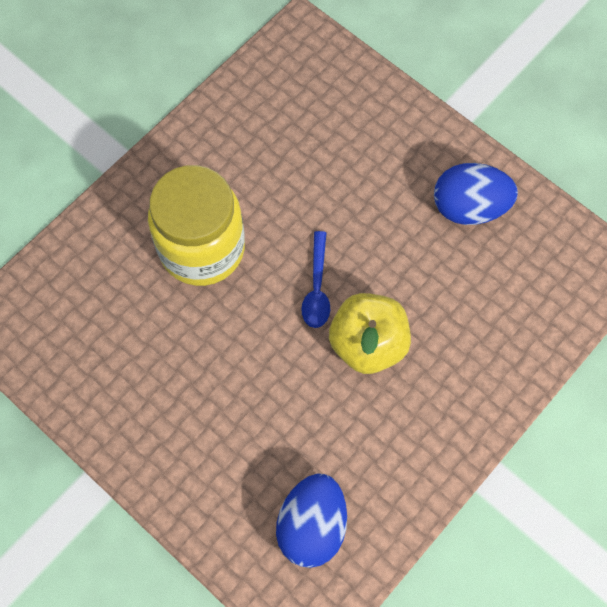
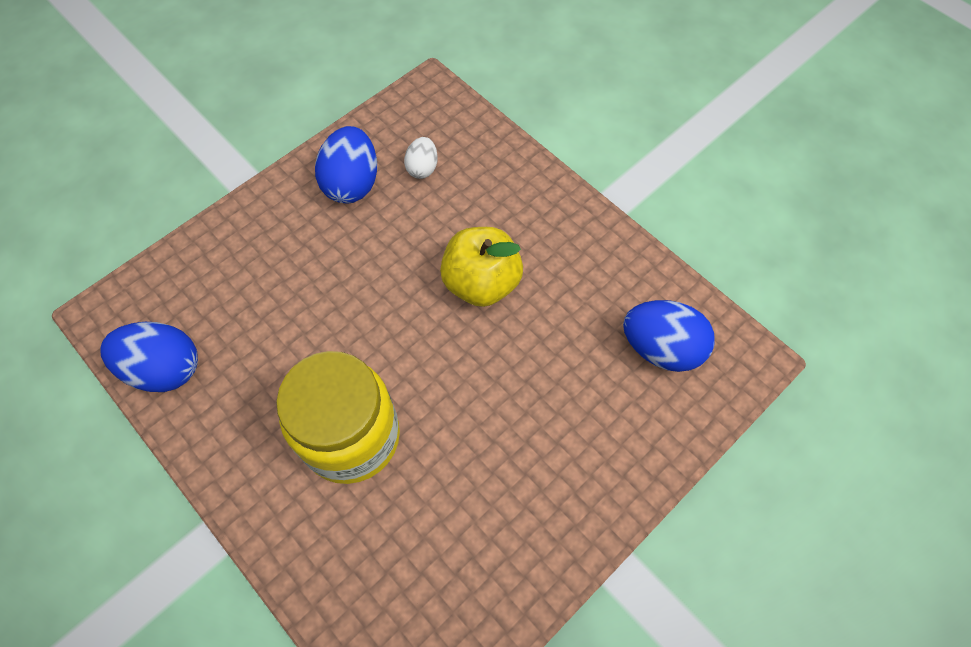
camera: 85 degrees left, 5 degrees down
(254, 91) = (165, 369): none -> blue egg
(317, 288) = (416, 323): blue spoon -> none
(500, 272) = (422, 168): none -> white egg

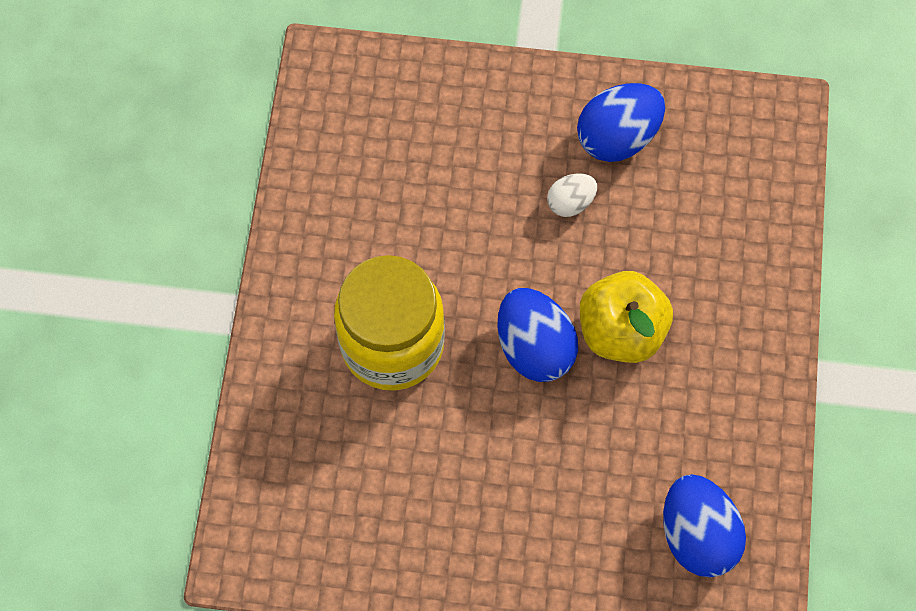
camera: 50 degrees right, 5 degrees up
(165, 369) = (321, 153): blue egg -> blue egg (534, 347)
(422, 168) = (690, 182): white egg -> white egg (570, 202)

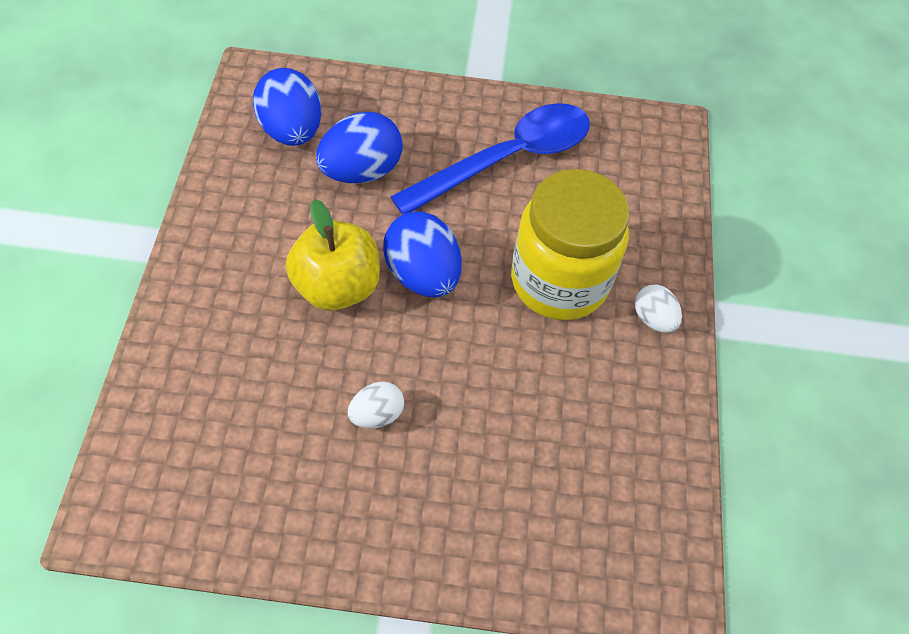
camera: 175 degrees right, 10 degrees down
(299, 304) = (653, 319): none -> white egg
(442, 502) = (506, 159): none -> blue spoon
(617, 137) = (315, 490): blue egg -> blue egg (361, 171)

